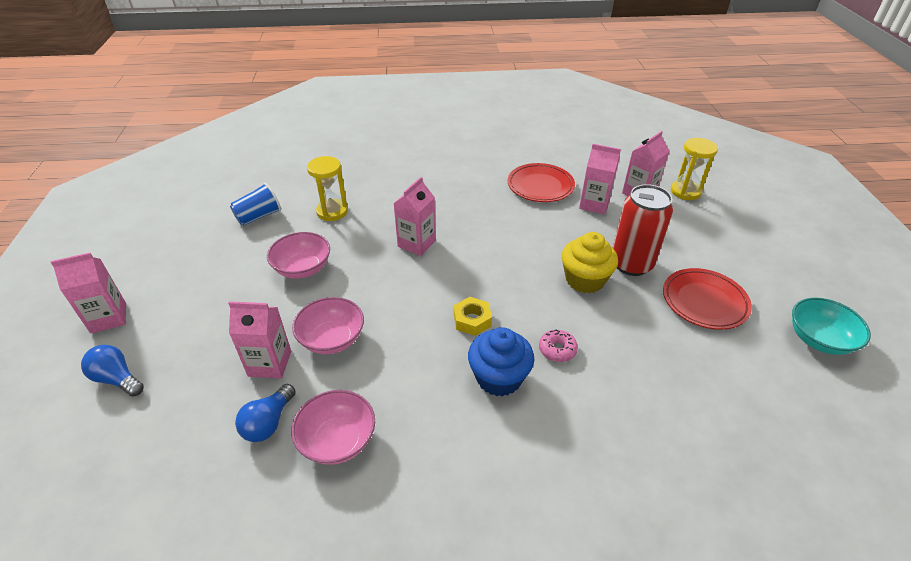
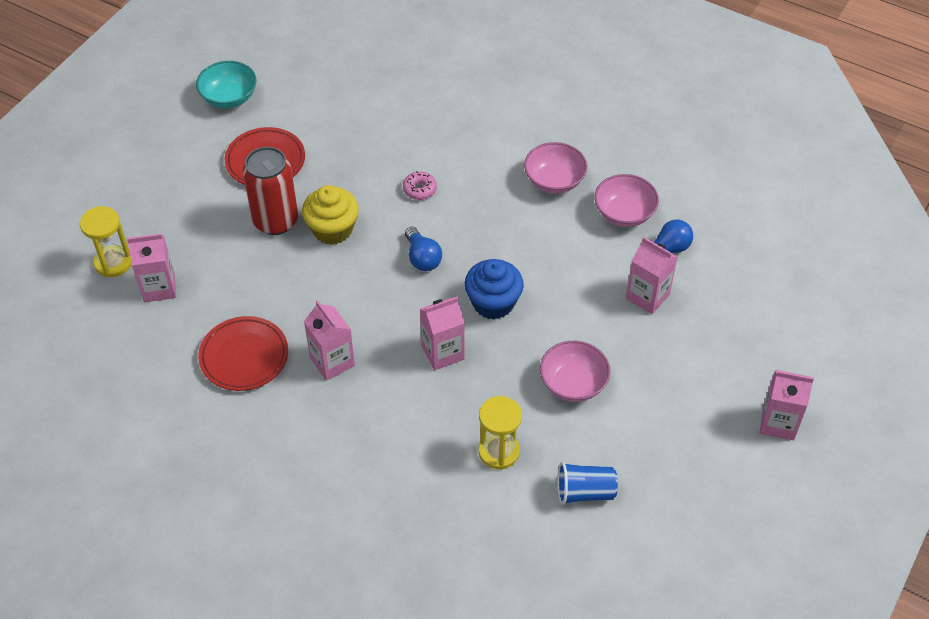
camera: 145 degrees left, 10 degrees up
(117, 379) = (776, 348): blue light bulb -> blue light bulb (422, 258)
(332, 339) = (586, 291): pink bowl -> pink bowl (554, 181)
(472, 320) = (461, 246): yellow nut -> none
(499, 377) = (481, 194): blue cupcake -> blue cupcake (493, 303)
(594, 204) = (221, 300): pink carton -> pink carton (332, 362)

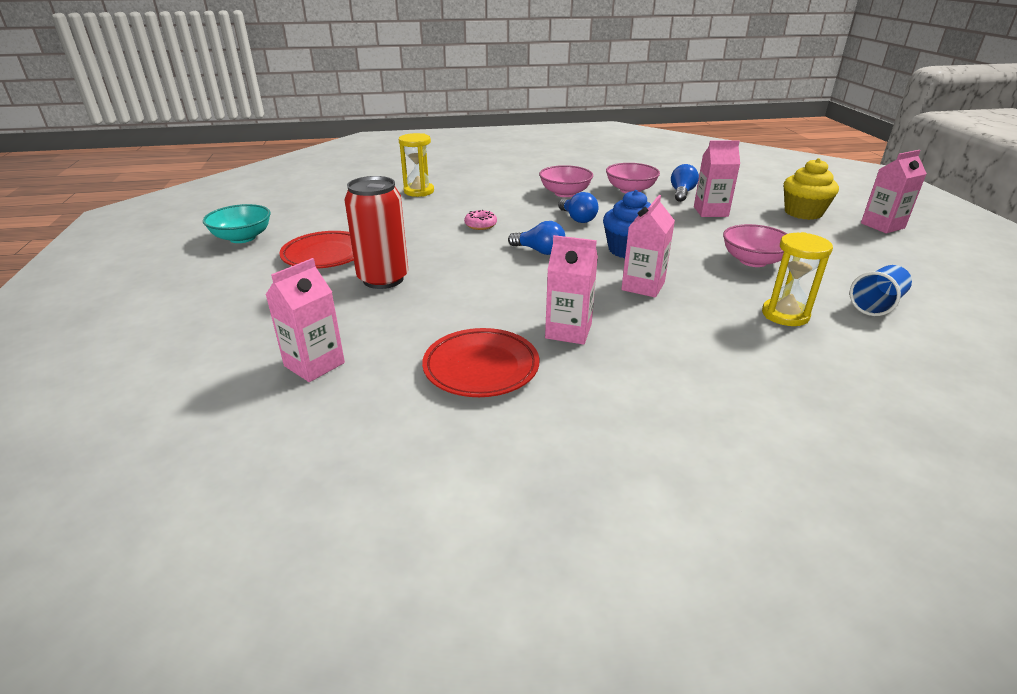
camera: 40 degrees left, 20 degrees down
(113, 262) = (231, 371): yellow hourglass -> yellow hourglass (419, 191)
(332, 229) = (442, 265): yellow cupcake -> yellow cupcake (803, 213)
(511, 230) = (577, 219): none -> blue light bulb

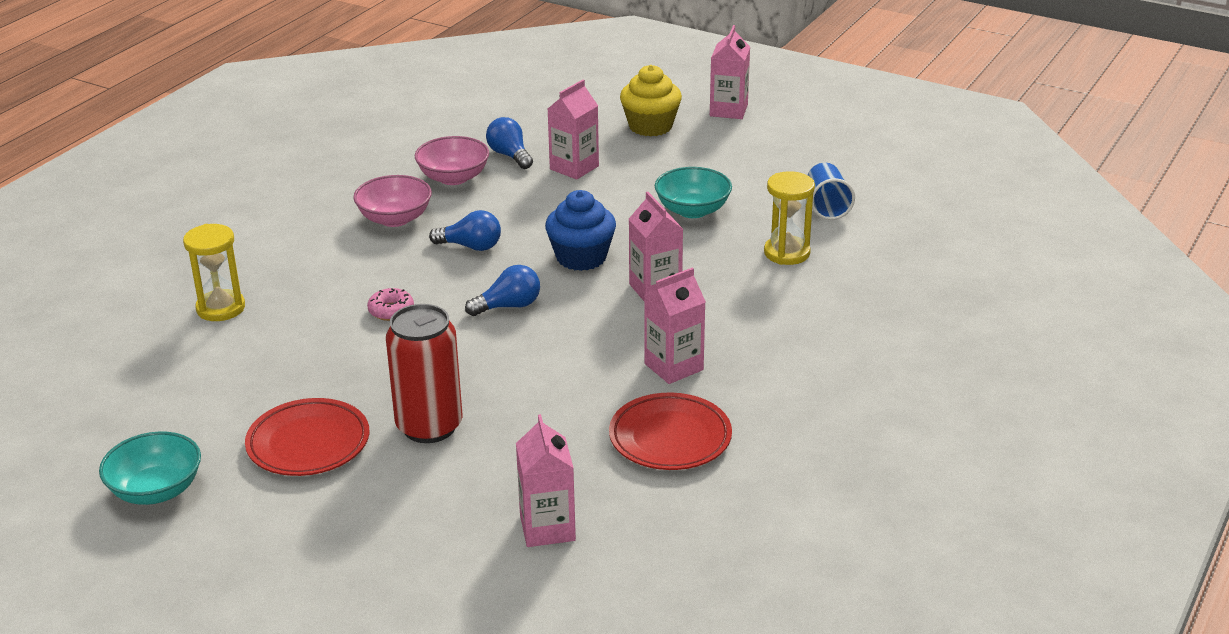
camera: 50 degrees left, 0 degrees up
(753, 261) = (692, 210): pink bowl -> turquoise bowl

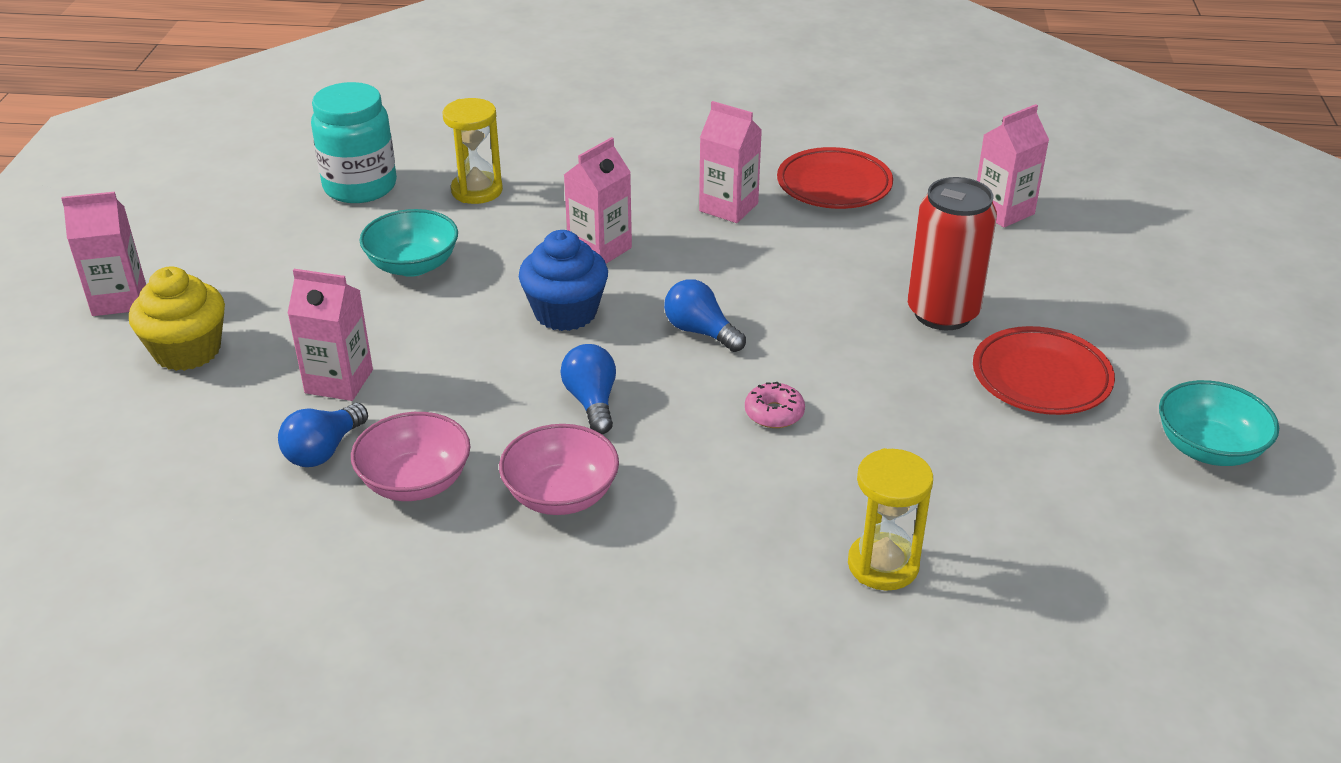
camera: 115 degrees left, 5 degrees up
(827, 206) = (360, 187): blue cup -> turquoise jar

